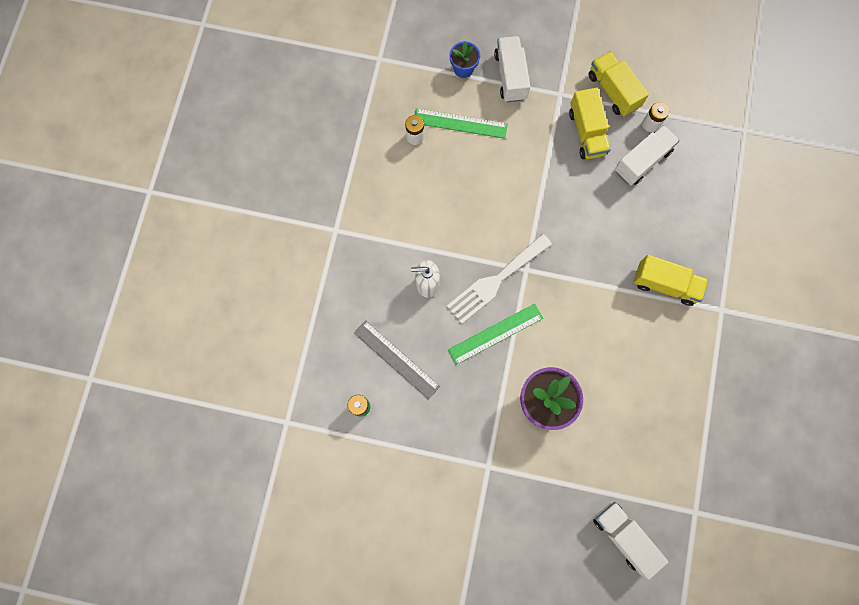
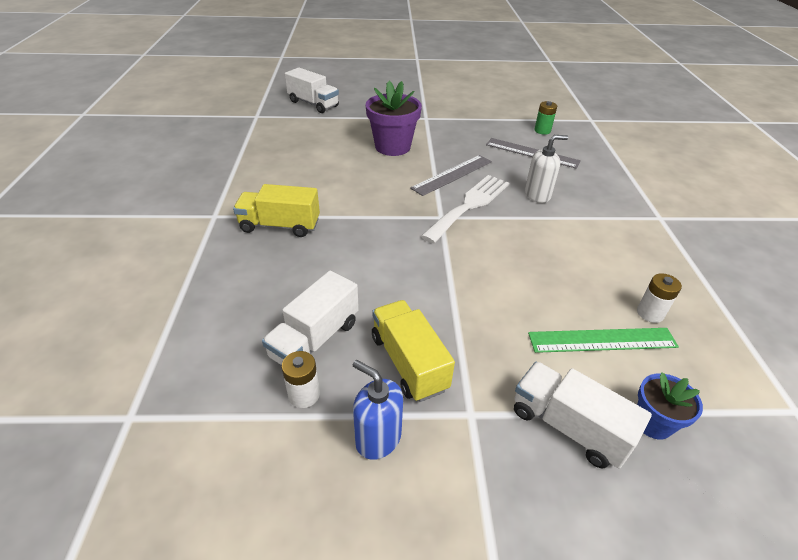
camera: 165 degrees right, 35 degrees down
(495, 334) = (452, 174): green ruler -> grey ruler
(510, 76) = (568, 426): white truck -> white truck turned 150 degrees clockwise
(613, 91) = (378, 438): yellow truck -> blue soap dispenser

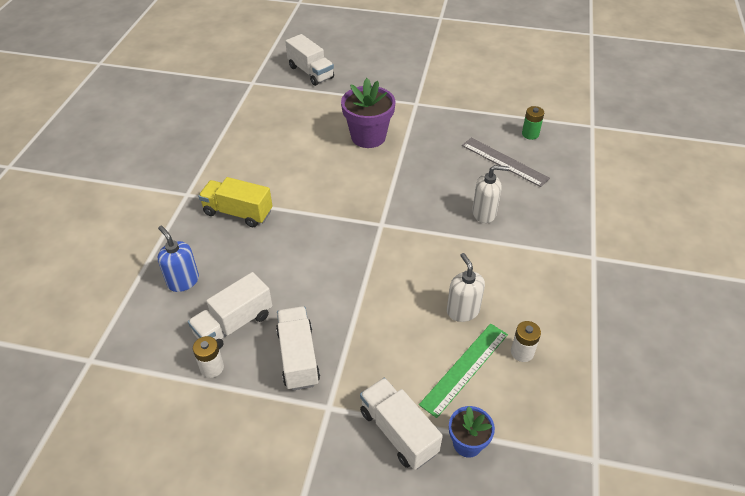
camera: 15 degrees right, 5 degrees up
(378, 438) = (253, 411): blue soap dispenser -> blue soap dispenser (183, 281)
(408, 362) = (298, 357): yellow truck -> white truck
(452, 174) = (412, 178): grey ruler -> none
(469, 205) = (413, 215): white fork -> none
(566, 283) = (462, 311): none -> white soap dispenser
(602, 340) = (465, 368): green ruler -> green ruler turned 60 degrees counterclockwise

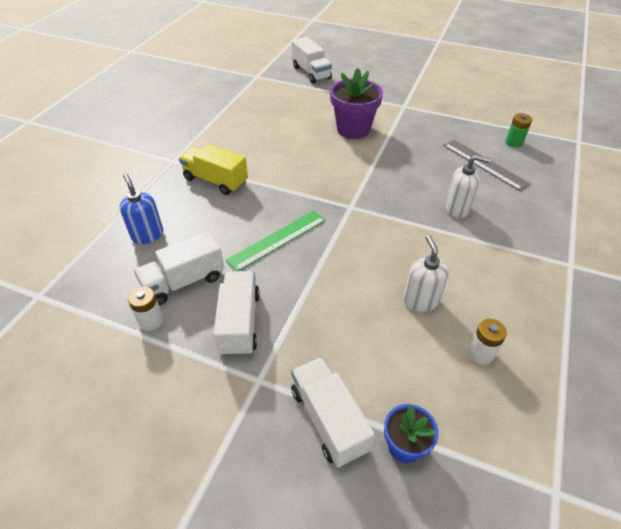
camera: 10 degrees right, 0 degrees up
(465, 368) = (414, 361): green ruler -> green ruler (277, 240)

